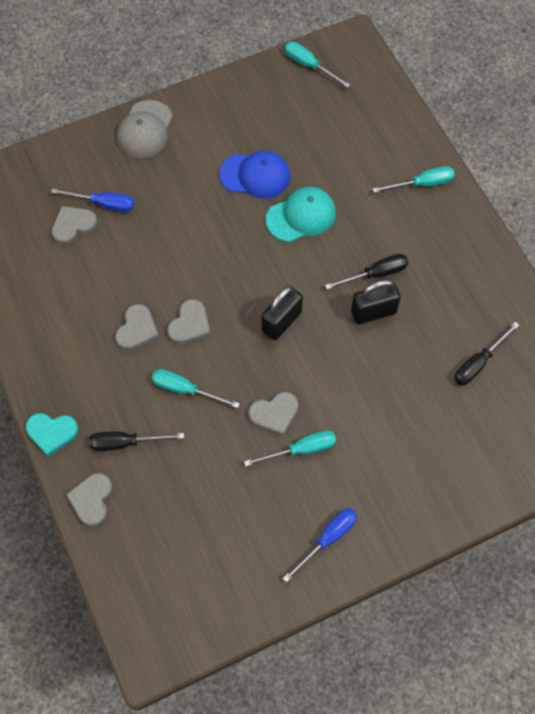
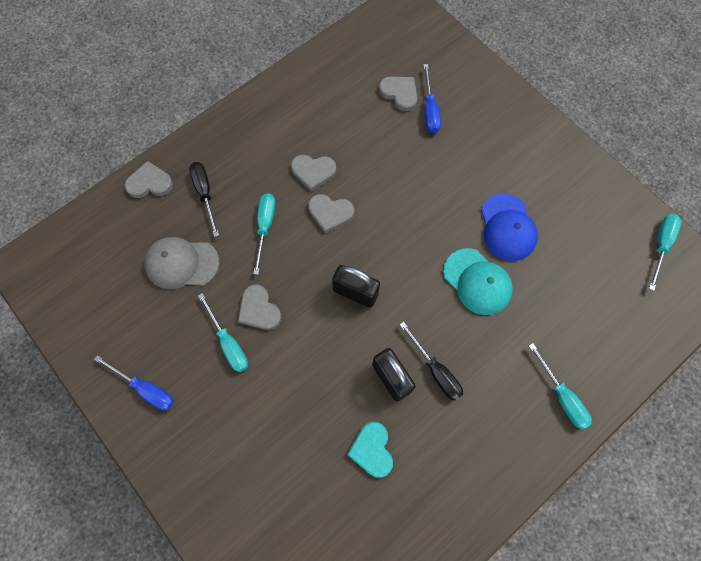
camera: 75 degrees right, 5 degrees up
(52, 432) = (202, 136): turquoise heart -> turquoise heart (372, 450)
(145, 130) = (520, 120): grey cap -> grey cap (181, 263)
(478, 363) = (363, 503): black screwdriver -> none

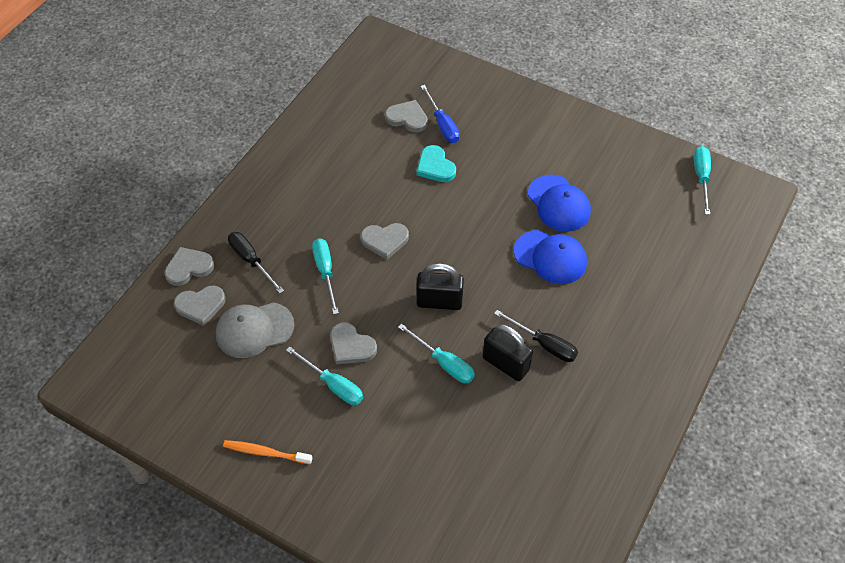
camera: 20 degrees left, 15 degrees down
(145, 388) = (266, 452): blue screwdriver -> orange toothbrush
(313, 172) = (352, 210): grey heart -> grey heart (200, 305)
(372, 450) = (514, 431): turquoise heart -> turquoise heart (435, 166)
(477, 281) = (550, 257): turquoise cap -> blue cap
(561, 396) = (667, 328): turquoise screwdriver -> turquoise screwdriver (444, 363)

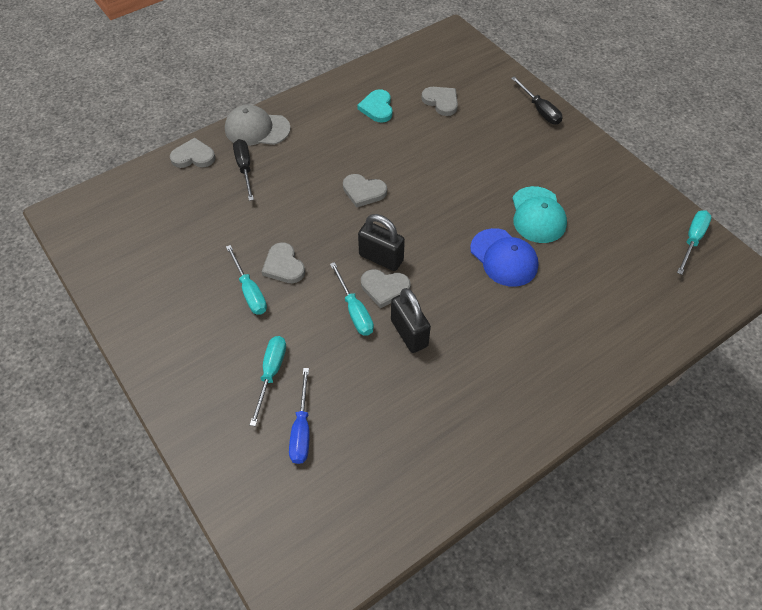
camera: 25 degrees right, 0 degrees up
(200, 305) = (184, 188): grey heart -> grey heart (384, 288)
(254, 330) = (214, 223): grey cap -> grey cap (257, 129)
(266, 452) = (161, 323): orange toothbrush -> none
(325, 272) = (299, 199): turquoise screwdriver -> turquoise screwdriver (271, 374)
(435, 166) = (443, 147): turquoise heart -> turquoise heart (377, 108)
(442, 124) = (469, 116): blue screwdriver -> blue screwdriver (301, 429)
(544, 344) = (454, 330): black screwdriver -> black screwdriver (539, 110)
(558, 203) = (538, 215): blue cap -> turquoise cap

